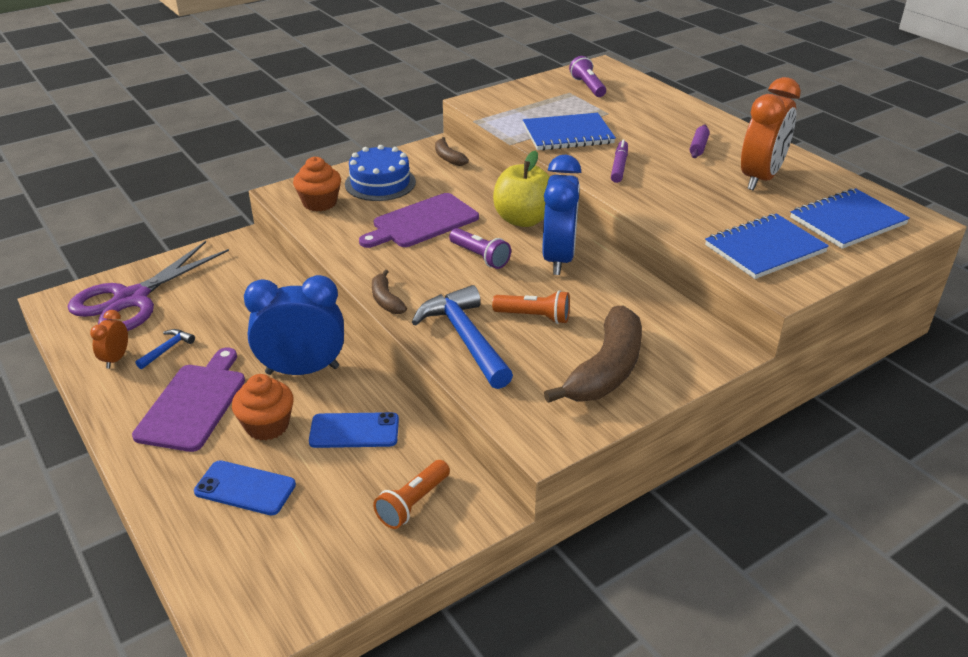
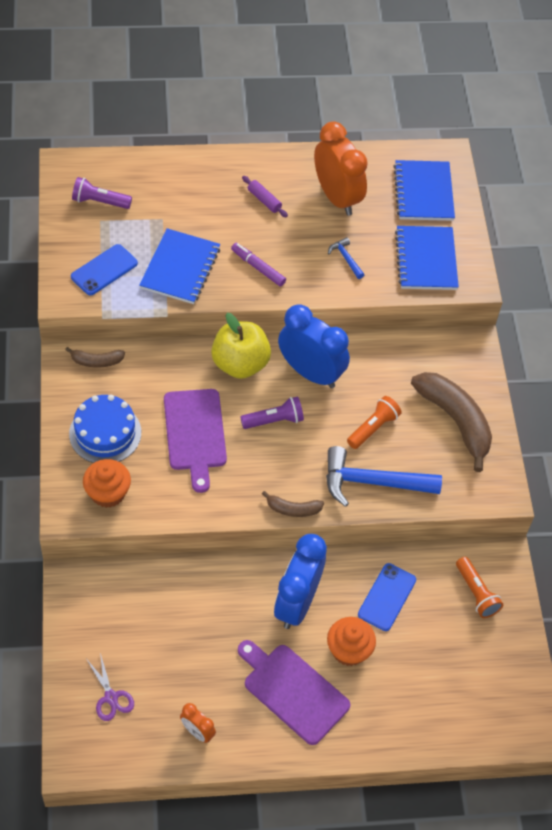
camera: 65 degrees left, 20 degrees up
(131, 299) = (111, 697): purple scissors -> purple scissors, size x0.43
(167, 349) = (208, 690): blue hammer -> blue hammer (346, 258)
(245, 488) = (407, 687): blue phone -> blue phone (104, 270)

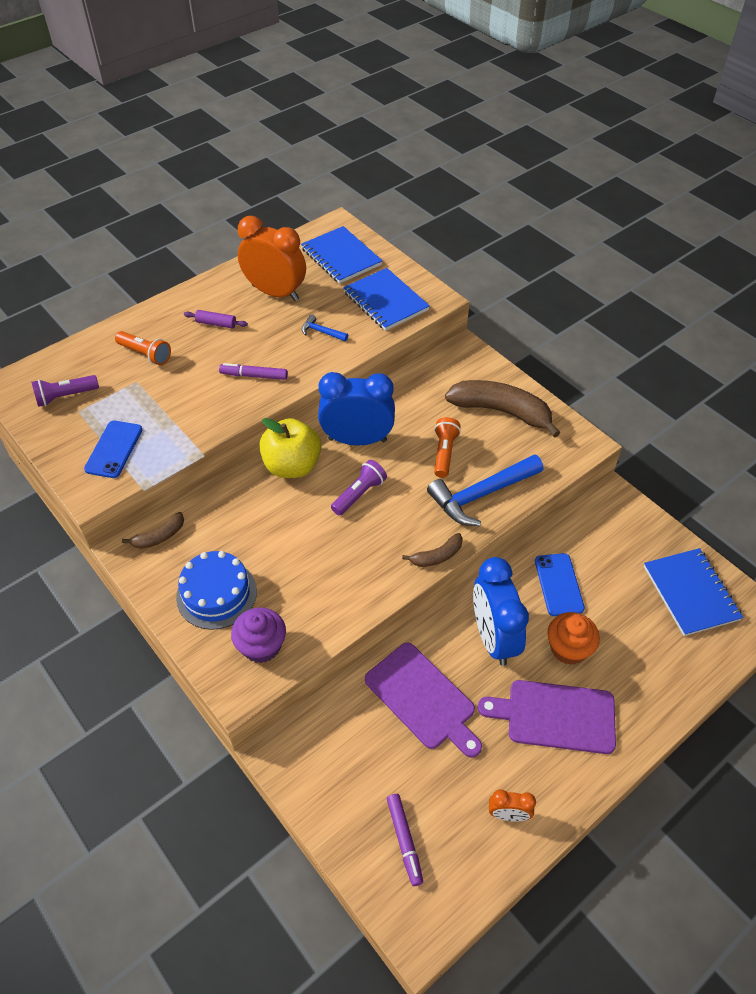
camera: 30 degrees left, 5 degrees down
(108, 493) = (261, 646): orange cupcake -> purple cupcake
(111, 697) = (404, 840): purple scissors -> purple marker
(180, 268) = (185, 411): blue notebook -> blue notebook (690, 593)
(195, 433) = (300, 545): purple cutting board -> purple cutting board (422, 698)
(476, 593) = (620, 537): orange flashlight -> orange flashlight (145, 354)

